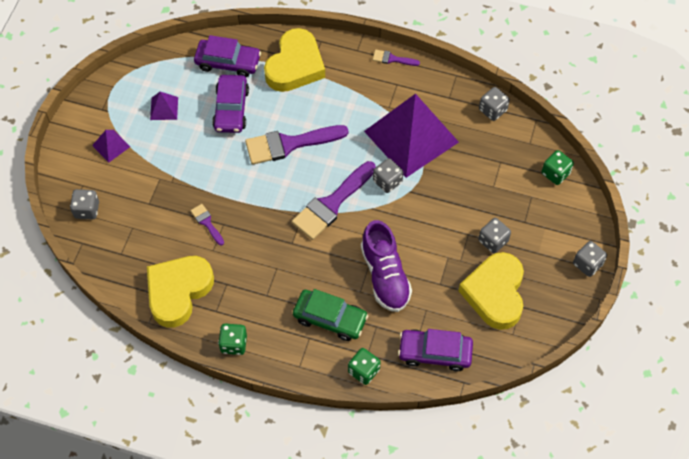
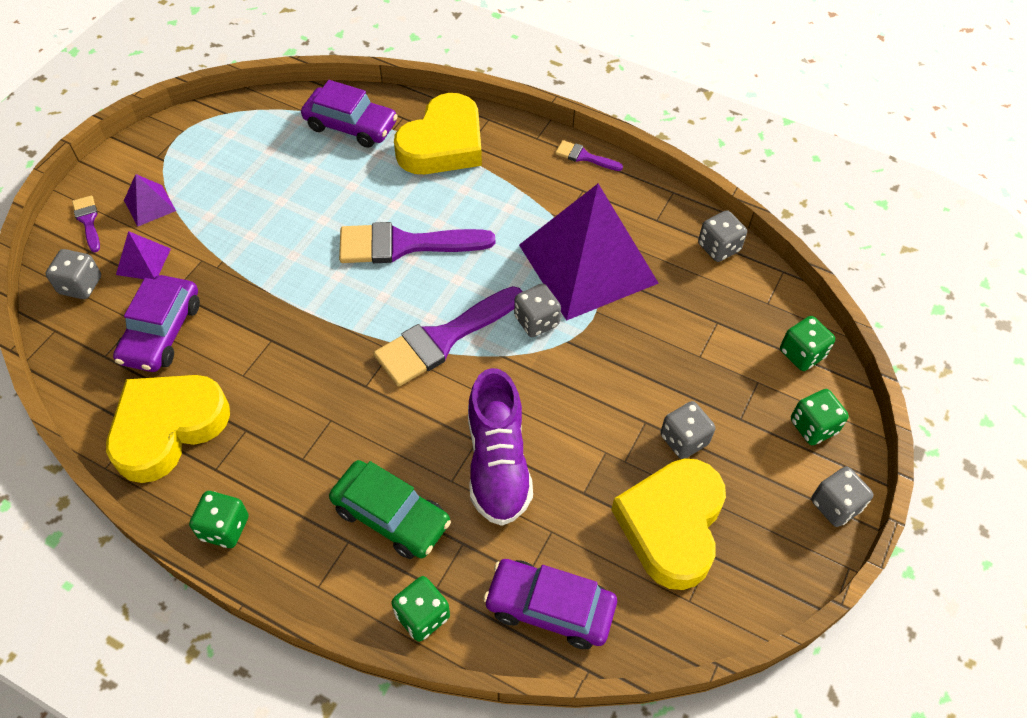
camera: 10 degrees right, 5 degrees down
(164, 108) = (242, 169): purple pyramid -> purple pyramid (143, 261)
(207, 223) = (247, 333): purple brush -> purple brush (88, 221)
(231, 109) = (335, 185): purple car -> purple car (161, 332)
(568, 219) = (813, 426): none -> green dice

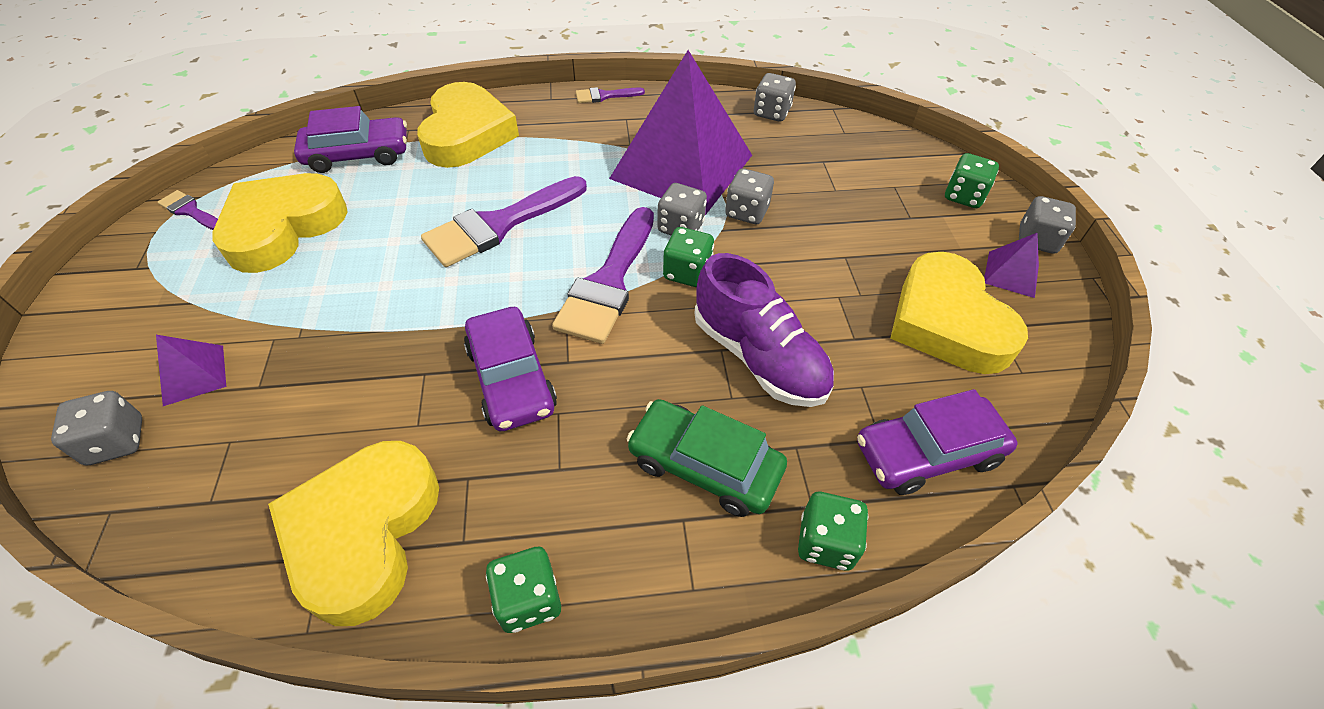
camera: 35 degrees left, 5 degrees down
(88, 221) = (80, 369): purple brush -> purple brush (190, 211)
(149, 205) = (161, 316): purple pyramid -> purple pyramid (1011, 274)
(161, 332) = (275, 434): purple car -> purple car (511, 378)
(260, 169) = (283, 228): none -> yellow heart
(391, 516) = (704, 465): green car -> green car turned 150 degrees counterclockwise
(684, 439) = (887, 254): grey dice -> grey dice (746, 212)
(802, 354) = (903, 153): green dice -> green dice (687, 272)

